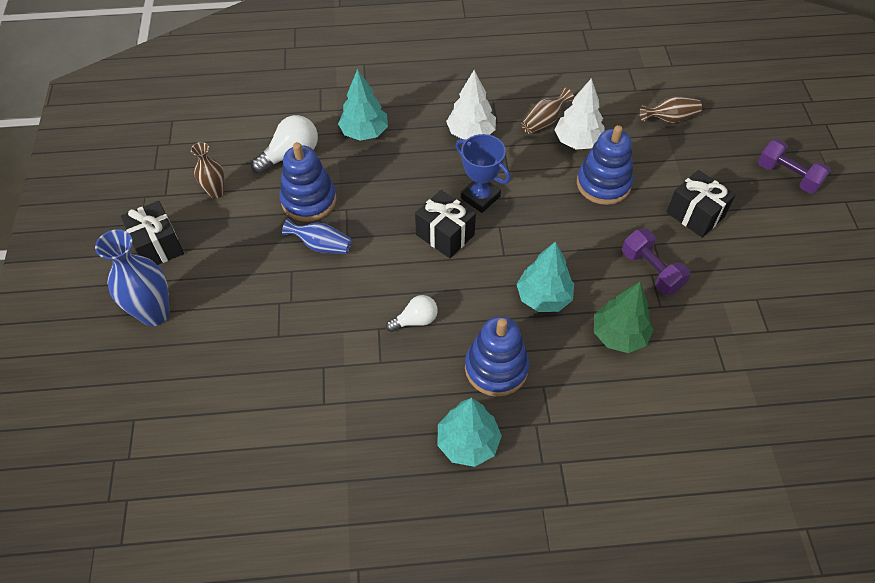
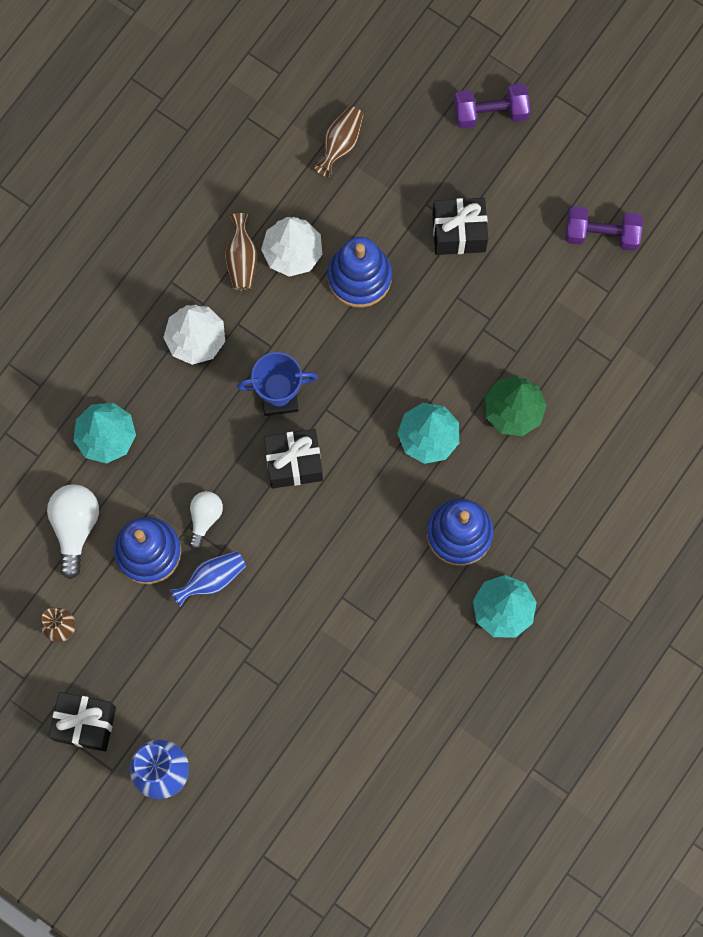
camera: 50 degrees left, 20 degrees up
(415, 320) = (360, 560): white light bulb -> white light bulb (205, 518)
(651, 271) = (479, 326): purple dumbbell -> purple dumbbell (601, 234)

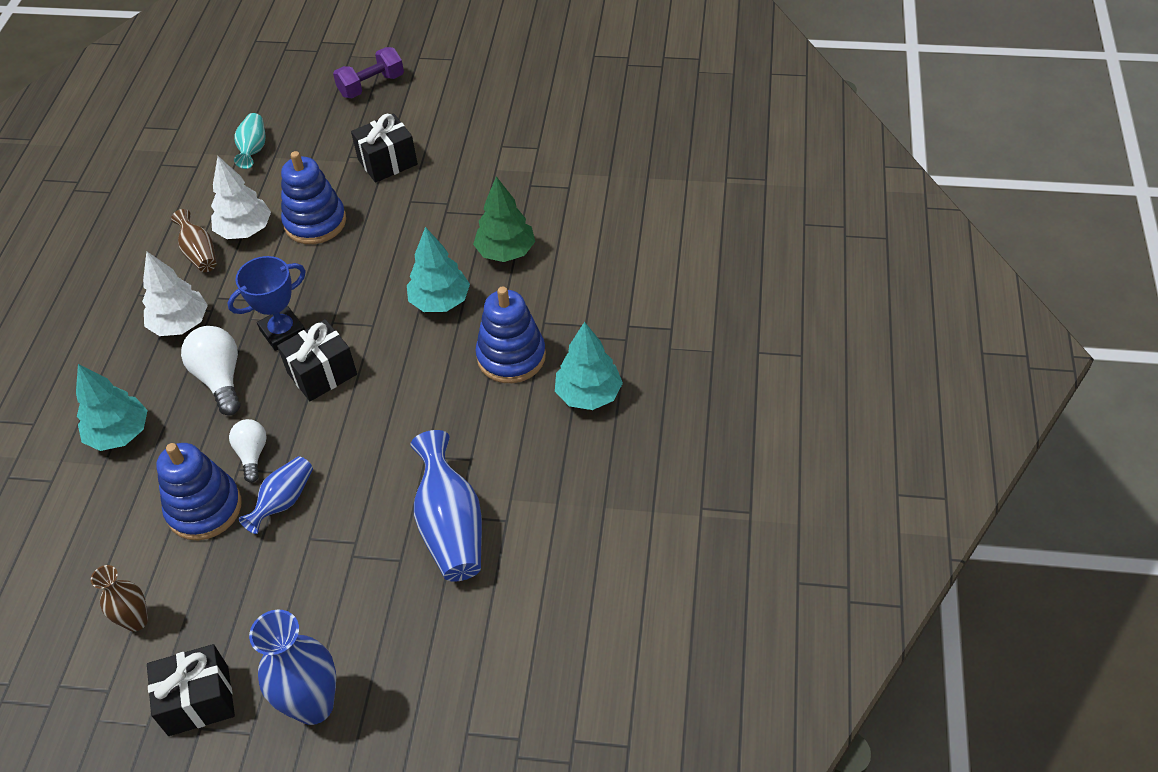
camera: 25 degrees left, 25 degrees down
(75, 527) = (115, 523): white light bulb -> white light bulb (220, 379)
(330, 676) = (451, 527): none -> blue vase
(340, 144) = (253, 149): brown vase -> turquoise vase
(601, 234) = (508, 118): purple dumbbell -> none

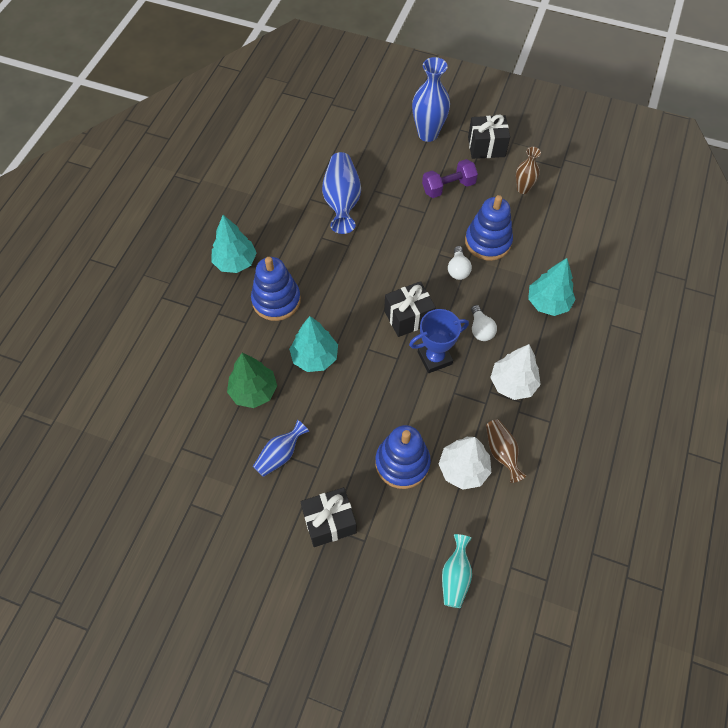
camera: 170 degrees left, 10 degrees up
(220, 379) = (480, 329): white light bulb -> white light bulb, size x0.64
(283, 501) = (439, 236): blue vase -> blue vase (280, 455)
(371, 86) = (327, 646): purple dumbbell -> purple dumbbell (448, 187)

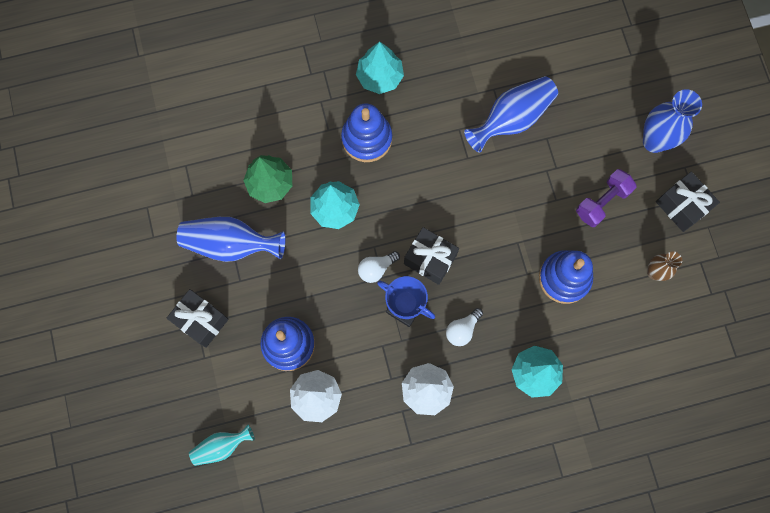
camera: 55 degrees right, 15 degrees up
(280, 455) = (230, 244): blue vase -> blue vase, size x1.69
(448, 187) = (602, 202): purple dumbbell -> purple dumbbell turned 75 degrees counterclockwise
(458, 269) = (513, 270): white light bulb -> white light bulb (376, 269)
(502, 452) = (353, 420): brown vase -> none

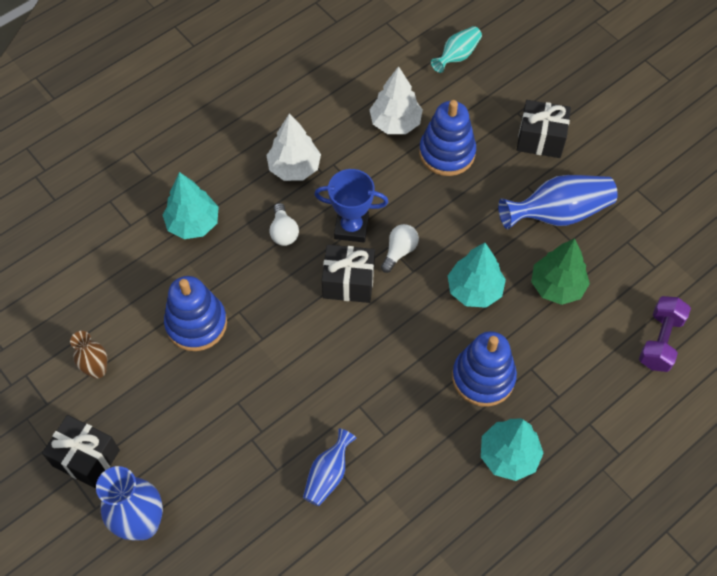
camera: 155 degrees right, 15 degrees down
(462, 330) = (283, 232): white light bulb -> white light bulb turned 150 degrees clockwise
(512, 119) = (328, 475): blue vase -> blue vase, size x0.59
(602, 202) = (182, 422): purple dumbbell -> purple dumbbell (660, 341)

